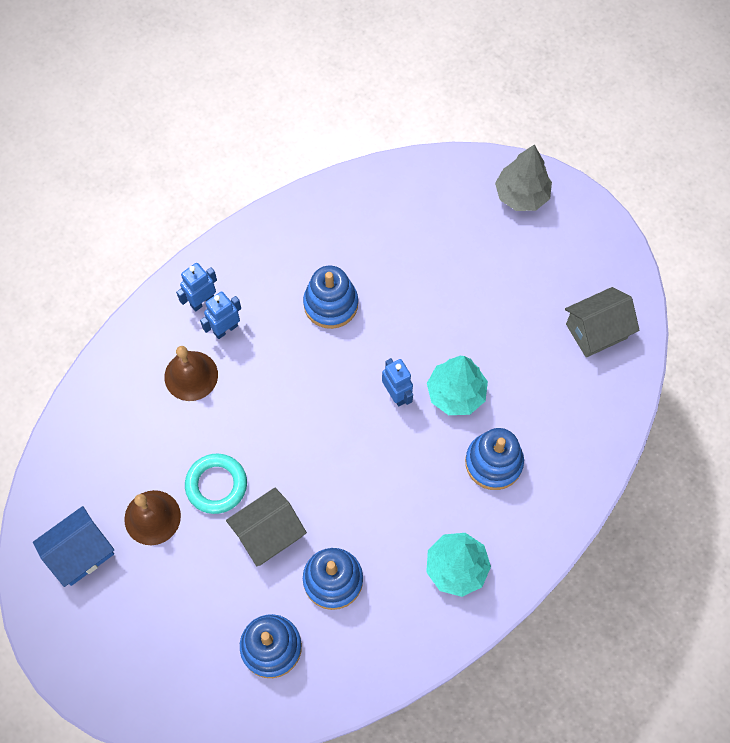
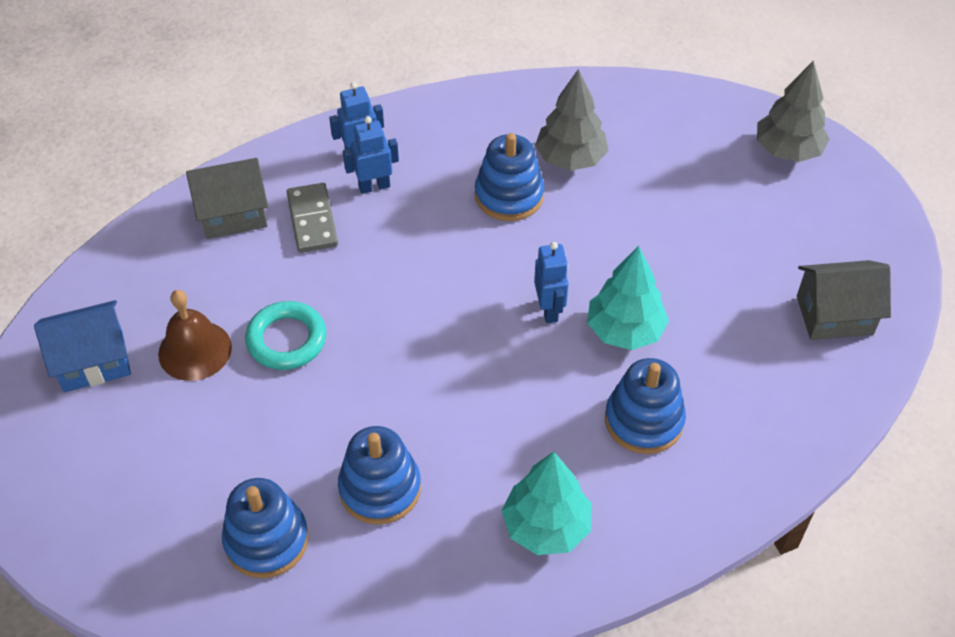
camera: 20 degrees right, 15 degrees down
(191, 375) = (312, 220): brown bell -> grey domino
(268, 533) = (324, 411): grey house -> grey house (233, 214)
(364, 255) = (570, 158): none -> grey tree

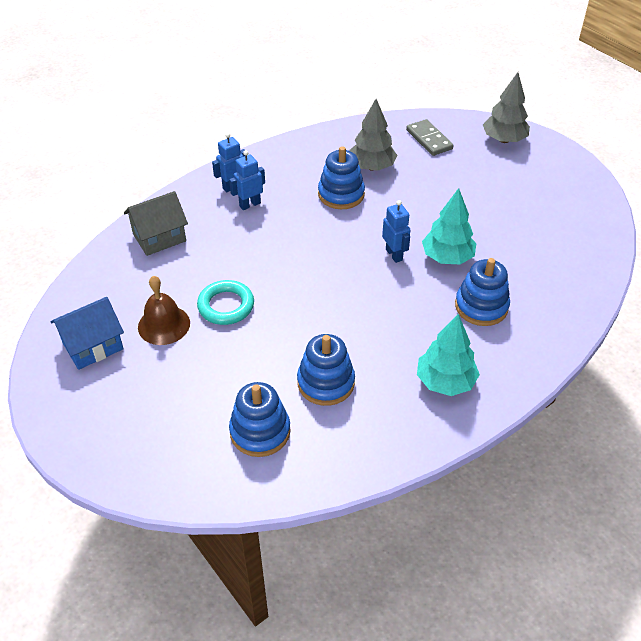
camera: 15 degrees left, 5 degrees down
(312, 220) = (215, 232): grey domino -> grey domino (429, 139)
(834, 315) = (571, 224): grey house -> none

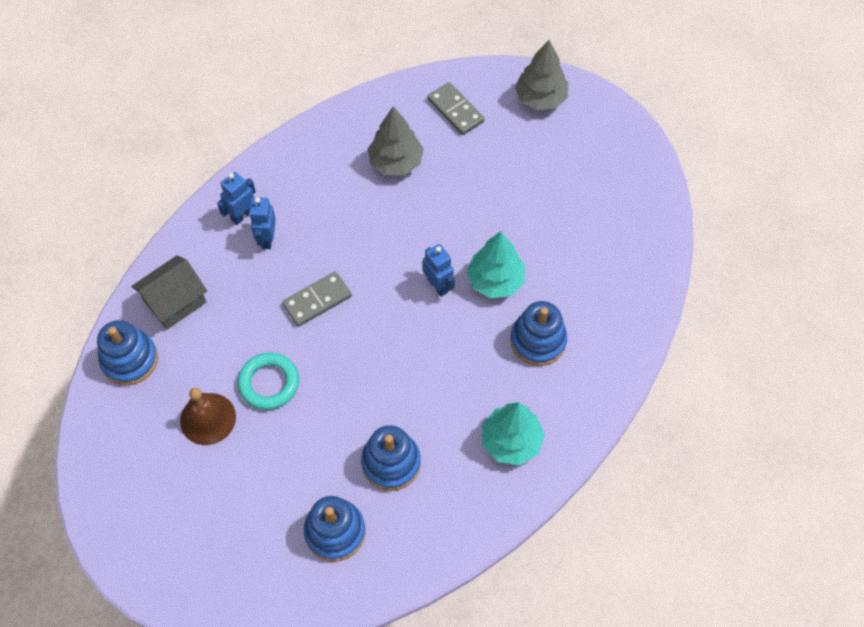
camera: 10 degrees left, 15 degrees up
(93, 346) = (138, 458): blue house -> none
(250, 204) = (267, 239): blue robot -> blue robot turned 45 degrees counterclockwise
(283, 252) = (317, 300): none -> grey domino
(341, 194) = (367, 208): blue stacking toy -> blue stacking toy (130, 359)

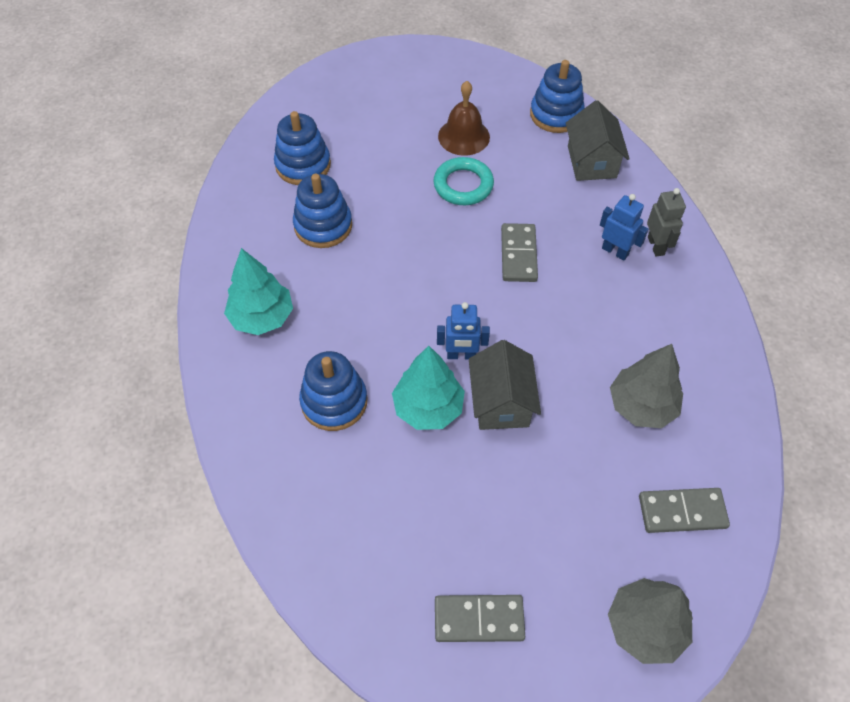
camera: 125 degrees right, 5 degrees down
(242, 215) = (656, 246): blue robot -> grey robot
(456, 240) = (501, 402): none -> grey house
(604, 174) = (479, 619): none -> grey domino

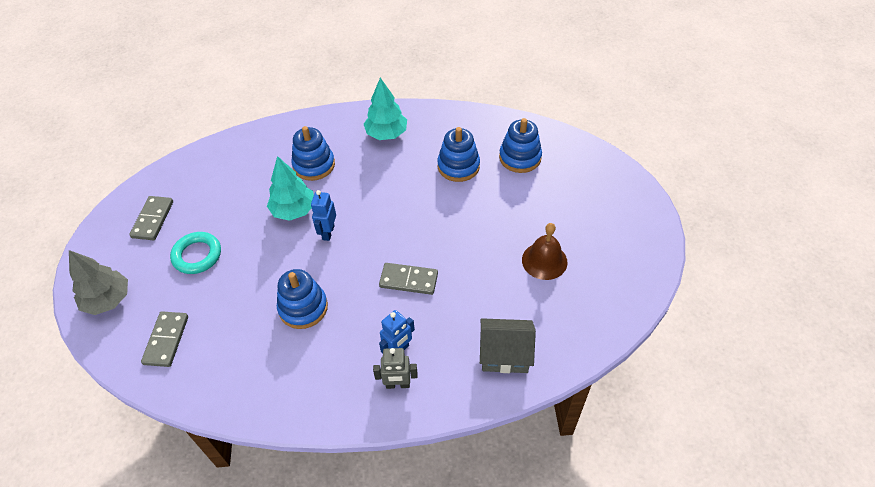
camera: 100 degrees right, 5 degrees down
(463, 185) = (487, 253): turquoise ring -> turquoise ring (197, 255)
(501, 402) = (284, 250): grey house -> none
(556, 114) = (569, 337): blue stacking toy -> blue stacking toy (303, 308)
(641, 406) = (252, 335): grey tree -> none

